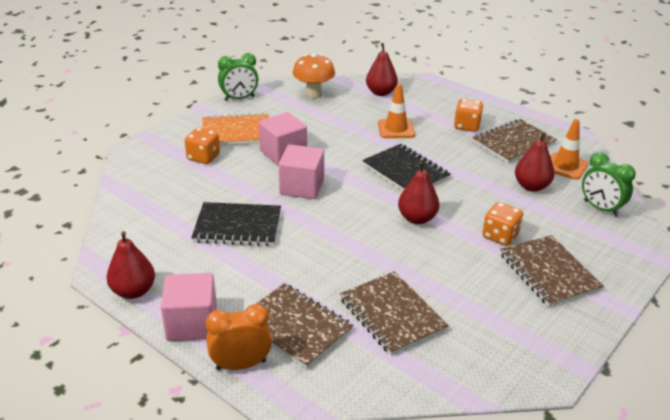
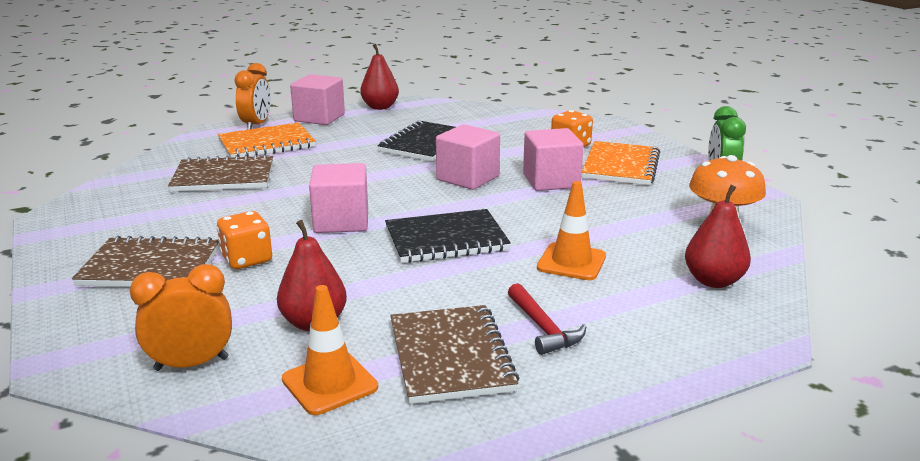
camera: 115 degrees right, 10 degrees down
(295, 327) = (266, 144): brown notebook -> orange notebook
(417, 218) = (341, 221): red pear -> pink cube
(467, 126) = (543, 328): orange dice -> red hammer
(600, 208) = (191, 364): green clock -> orange clock

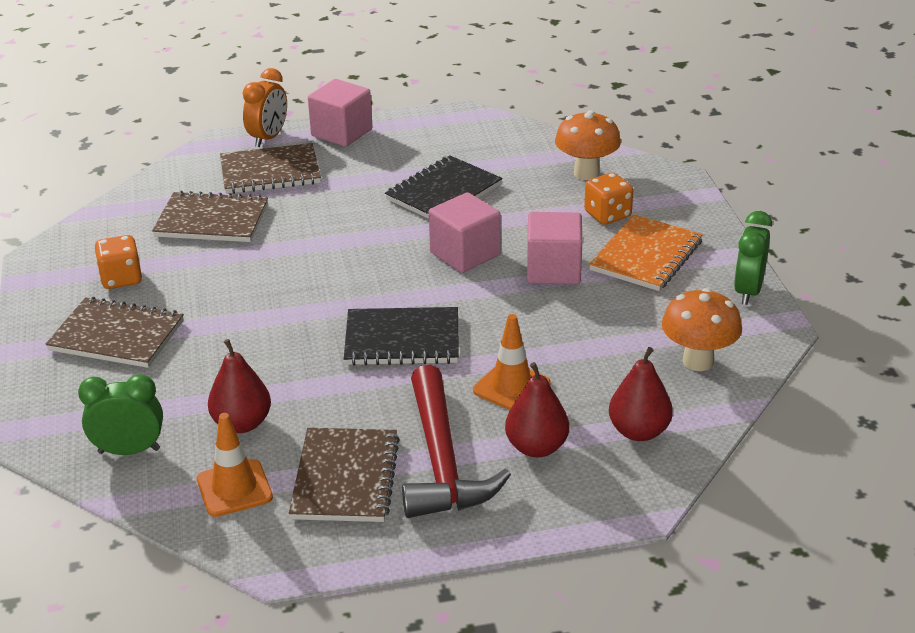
camera: 15 degrees right, 10 degrees up
(191, 364) = (129, 451): orange clock -> green clock
(247, 259) = (205, 339): orange dice -> orange dice (121, 279)
(266, 144) = (270, 172): orange notebook -> brown notebook
(341, 221) = (309, 301): pink cube -> none
(380, 107) = (418, 120): red pear -> red pear (536, 447)
(535, 125) = (586, 173): none -> orange mushroom
(543, 328) = (441, 461): red hammer -> red hammer, size x1.95

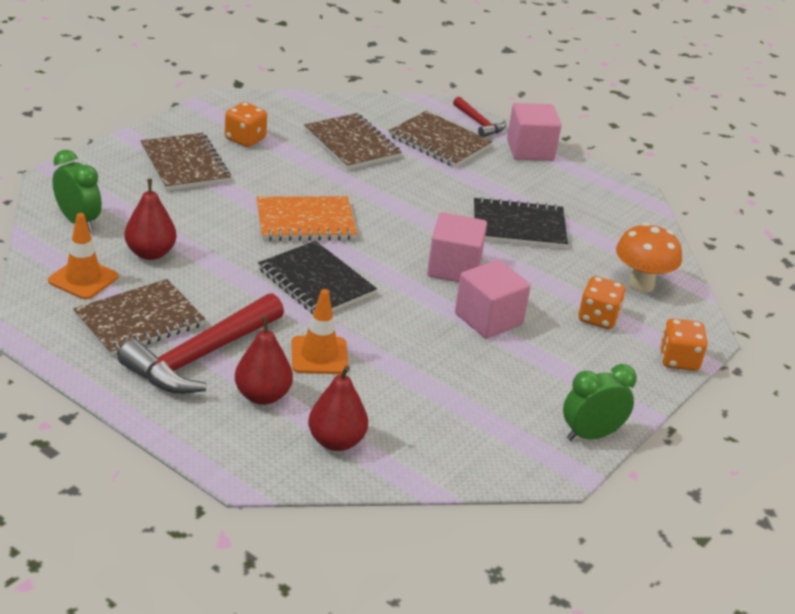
camera: 45 degrees right, 0 degrees up
(268, 138) = (479, 123): orange clock -> red hammer
(646, 256) = (568, 360): orange notebook -> orange notebook (305, 222)
(696, 204) = (678, 360): none -> orange dice
(698, 361) = (461, 441): orange mushroom -> none

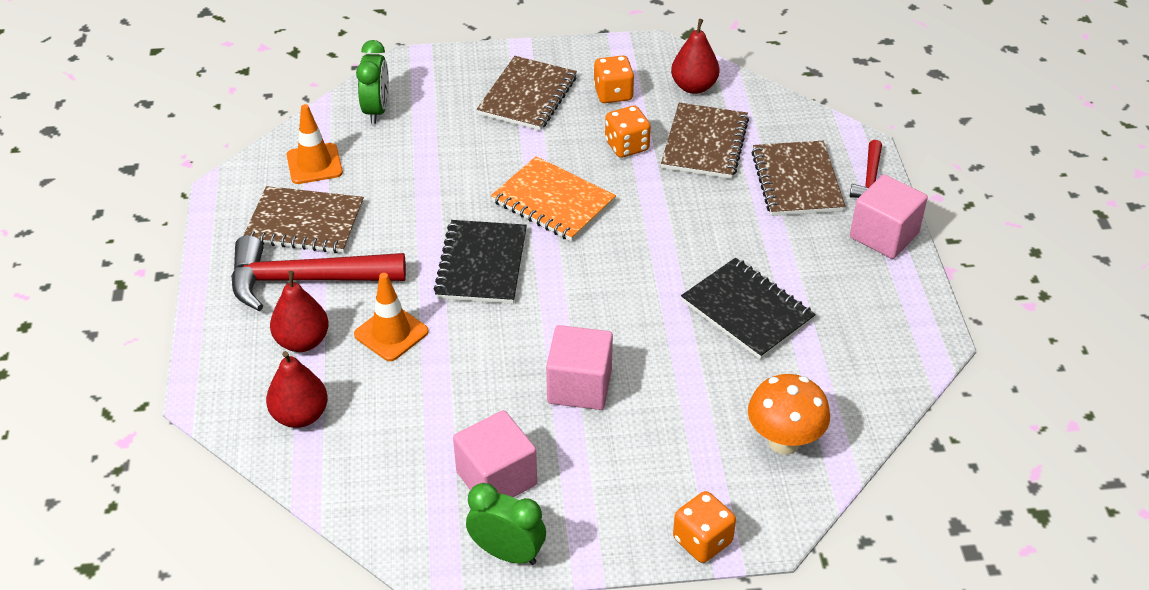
camera: 50 degrees right, 10 degrees up
(150, 253) = (391, 167): red pear -> red pear (694, 87)
(454, 268) = (620, 318): pink cube -> pink cube (496, 478)
(598, 318) = (686, 448): orange dice -> orange dice (627, 146)

